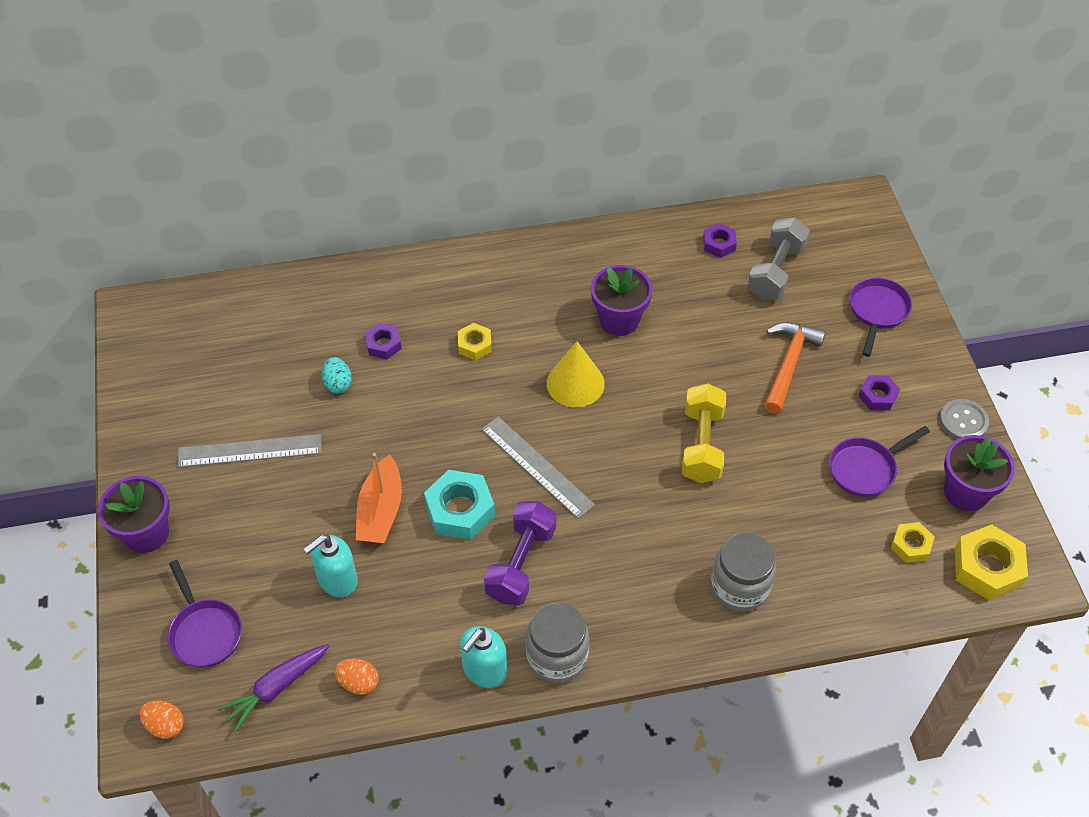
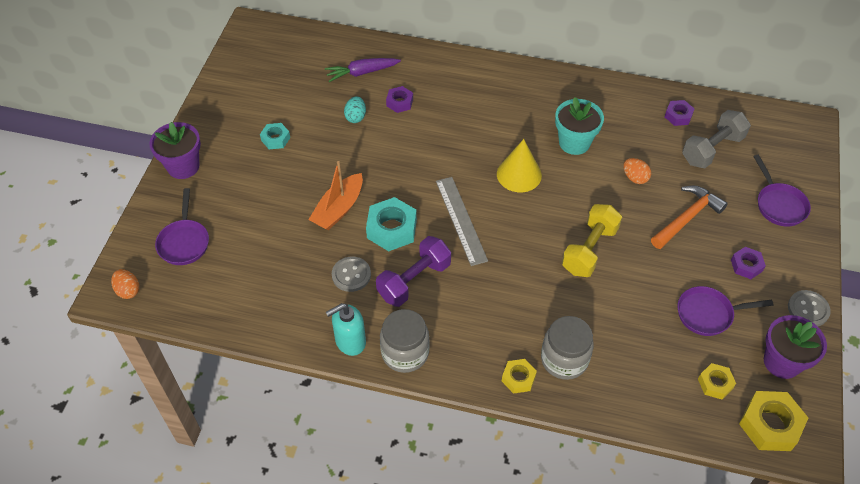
camera: 25 degrees right, 0 degrees up
(250, 450) = (275, 139): grey ruler -> turquoise nut
(276, 688) = (208, 296): purple carrot -> purple carrot (362, 73)
(337, 580) = (285, 242): turquoise soap dispenser -> none
(358, 683) = (262, 314): orange egg -> orange egg (635, 178)
(441, 587) = (351, 275): none -> grey button
(474, 345) = (461, 124): yellow nut -> yellow nut (518, 378)
(619, 320) = (574, 143): purple flower pot -> turquoise flower pot
(877, 311) = (779, 205): purple pan -> purple pan turned 120 degrees clockwise

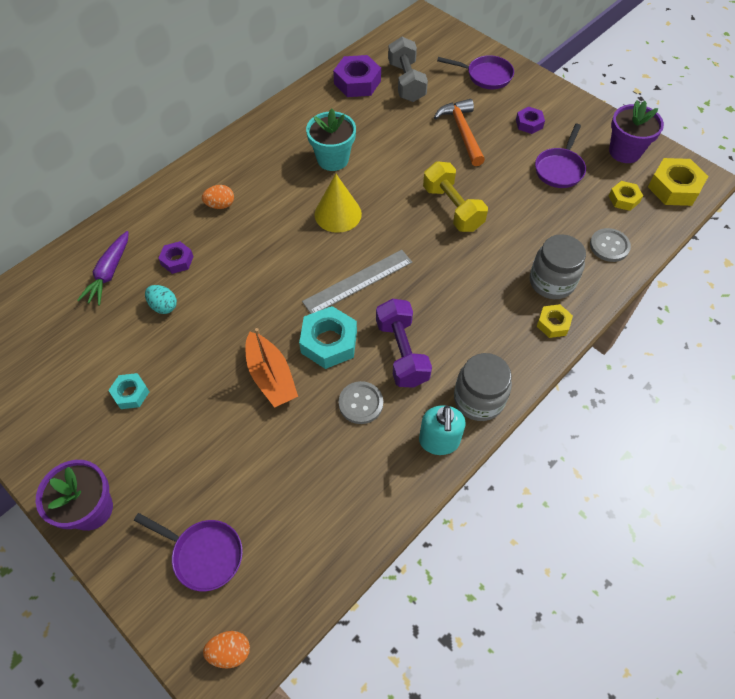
camera: 60 degrees left, 5 degrees up
(461, 220) = (358, 281): grey ruler -> grey ruler turned 45 degrees counterclockwise
(635, 178) = (400, 141): orange egg -> orange egg (220, 205)
(678, 116) = (357, 82): purple nut -> purple nut, size x1.72
(808, 309) = (587, 113): grey button -> grey button (609, 246)

